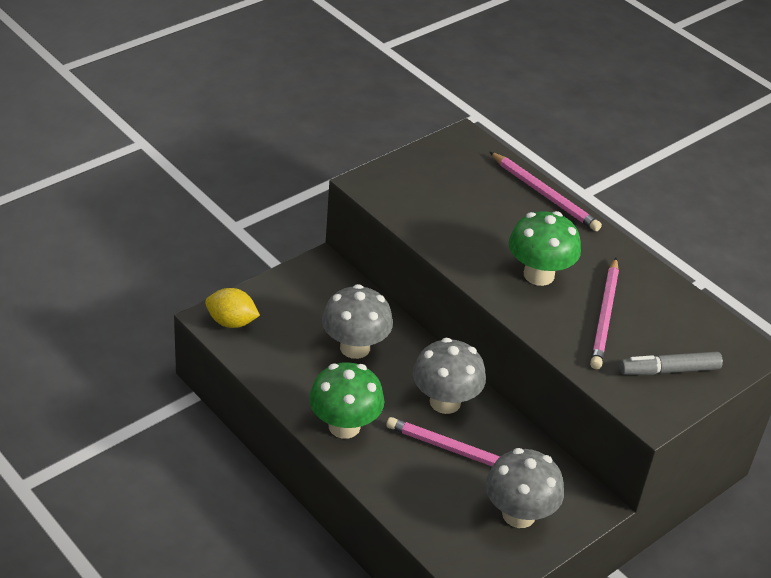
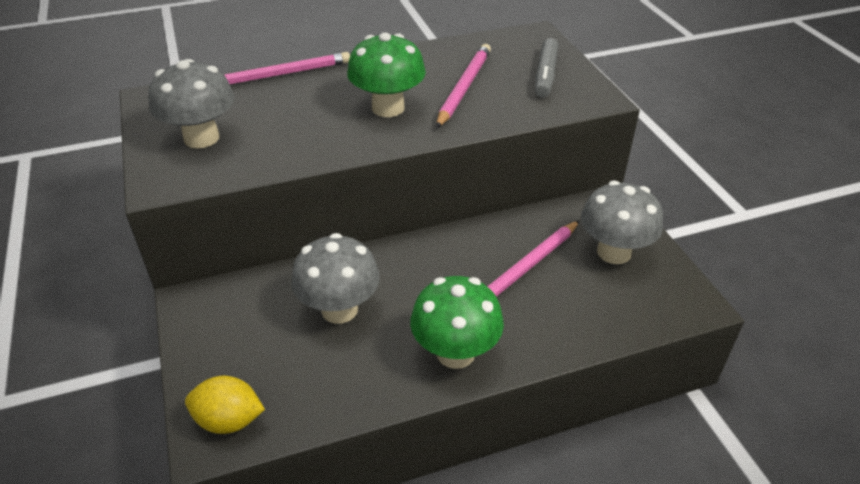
camera: 65 degrees left, 0 degrees up
(231, 322) = (229, 420): yellow lemon -> yellow lemon turned 60 degrees clockwise
(445, 402) = (451, 260): grey mushroom -> grey mushroom (201, 138)
(605, 316) = (463, 87): pink pencil -> pink pencil turned 105 degrees counterclockwise

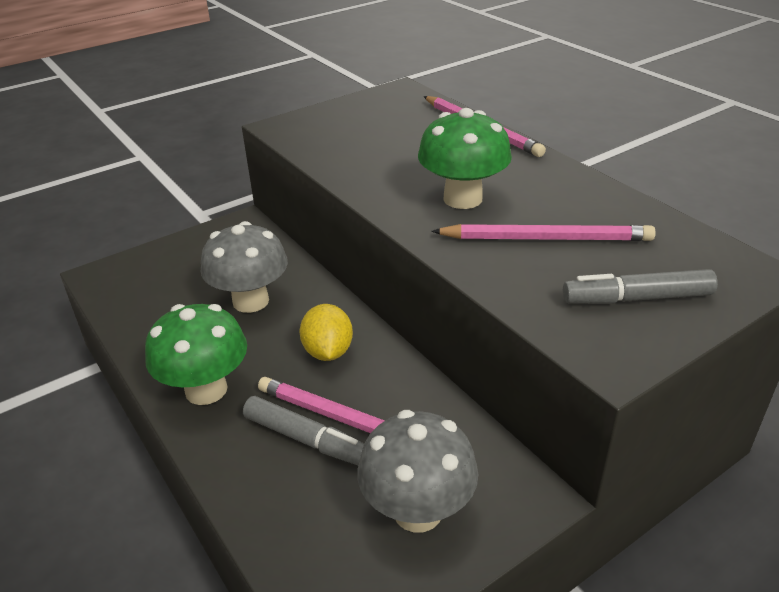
camera: 75 degrees right, 5 degrees down
(201, 138) = (352, 124): grey mushroom -> none
(229, 420) = (119, 278): yellow lemon -> yellow lemon (328, 352)
(535, 296) = (306, 439): none -> grey marker

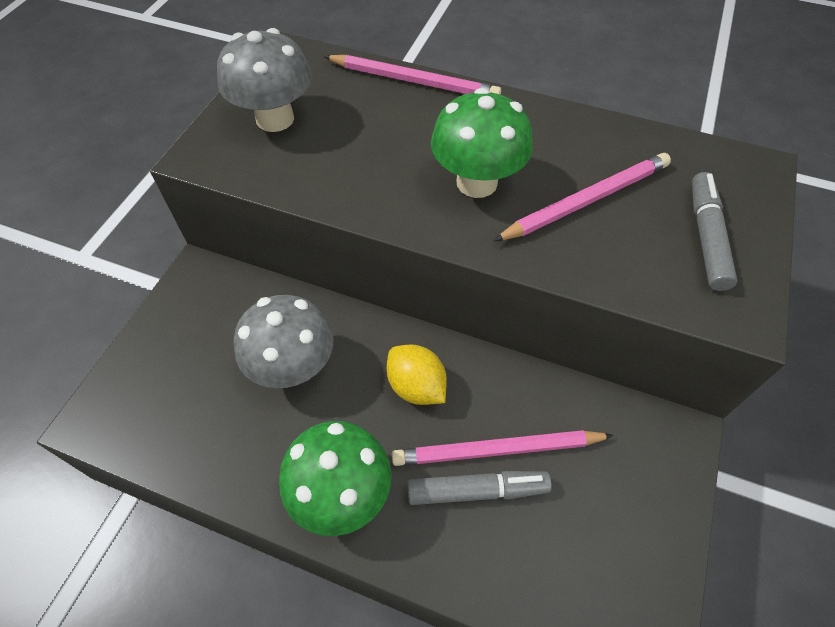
camera: 35 degrees left, 20 degrees up
(417, 511) = (617, 503): grey mushroom -> grey mushroom (275, 119)
(637, 298) = (706, 237): grey marker -> grey marker turned 135 degrees clockwise

